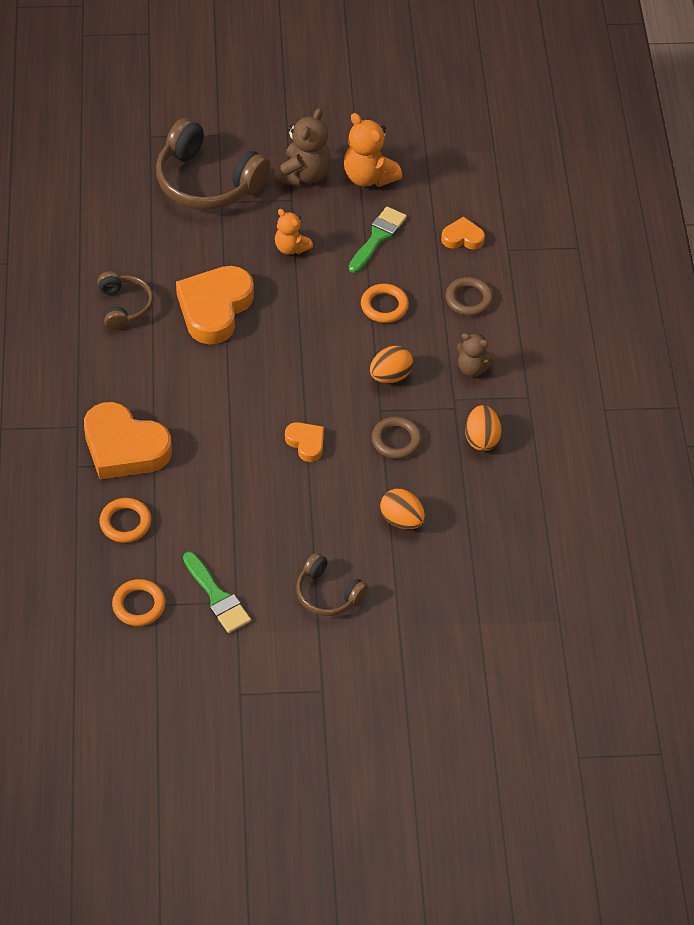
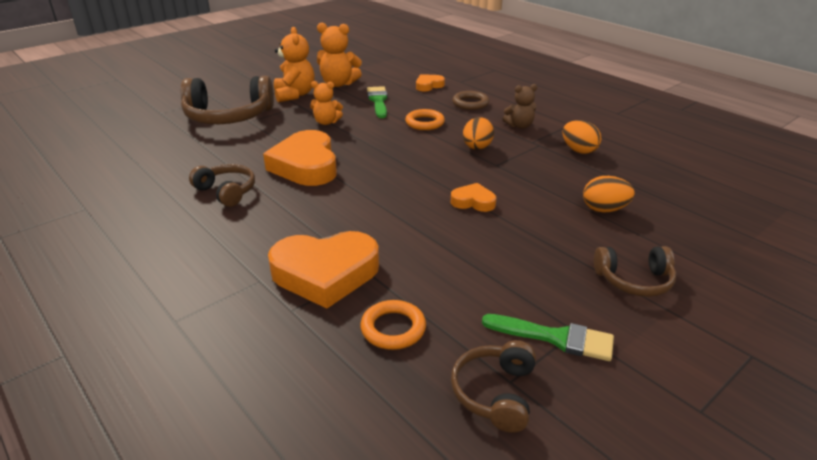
camera: 35 degrees left, 20 degrees down
(139, 605) = (495, 393): orange ring -> brown headphones
(303, 174) = (294, 95): brown teddy bear -> orange teddy bear
(396, 440) = (530, 173): brown ring -> none

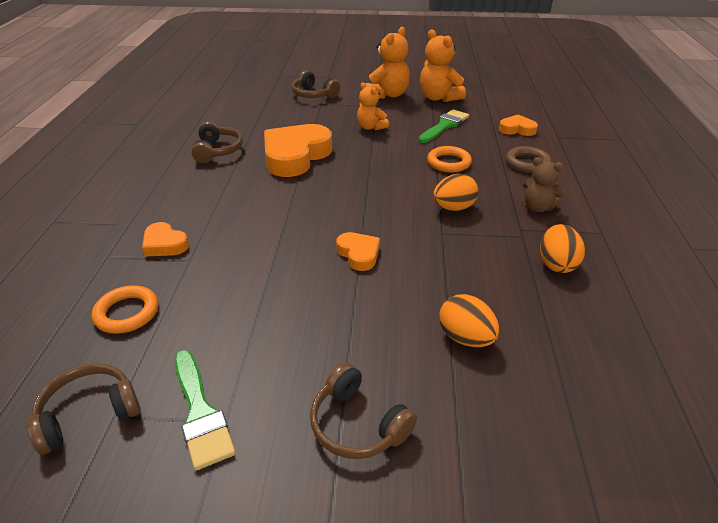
camera: 45 degrees right, 5 degrees up
(228, 116) = (313, 94): brown headphones -> brown headphones, size x0.55
(325, 274) = (164, 244): orange heart -> orange heart, size x0.49

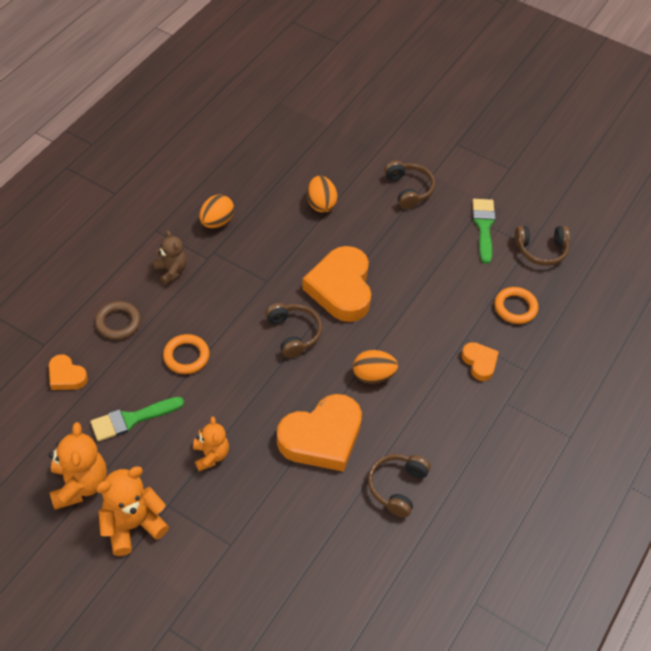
camera: 155 degrees left, 15 degrees up
(313, 94) = (224, 575): brown headphones -> brown headphones (294, 333)
(359, 254) = (341, 288): orange heart -> orange heart, size x2.03
(453, 208) = (235, 300): orange egg -> orange egg (373, 376)

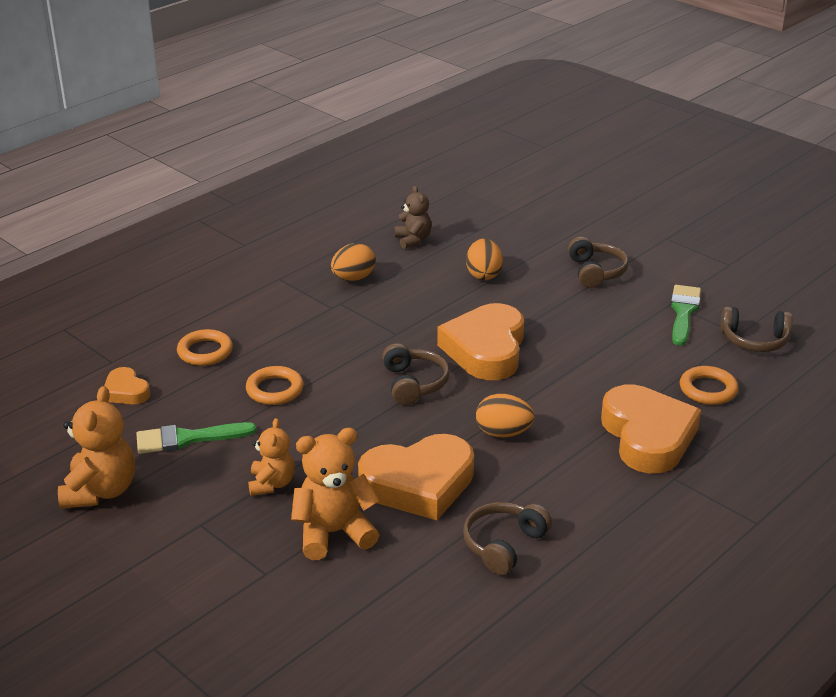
camera: 15 degrees right, 20 degrees down
(118, 322) = (205, 352): brown ring -> orange ring
(132, 525) = (149, 538): orange teddy bear -> orange teddy bear (334, 533)
(171, 271) = (284, 314): brown teddy bear -> brown teddy bear (413, 240)
(479, 363) = (647, 436): orange heart -> orange heart, size x2.03

